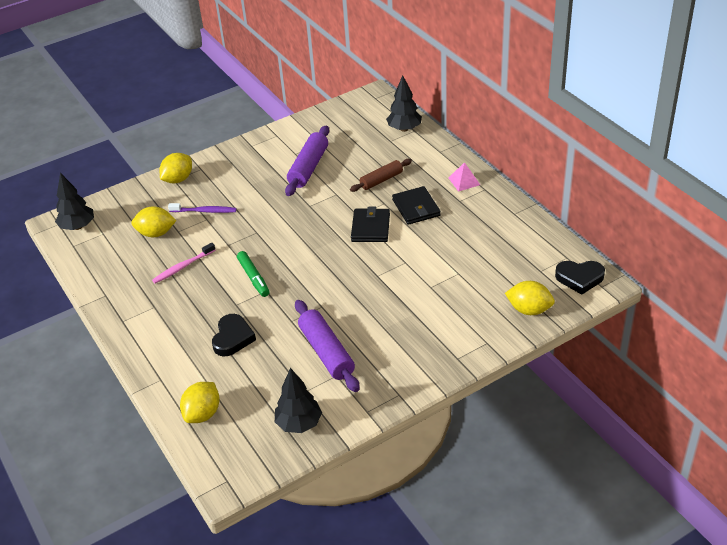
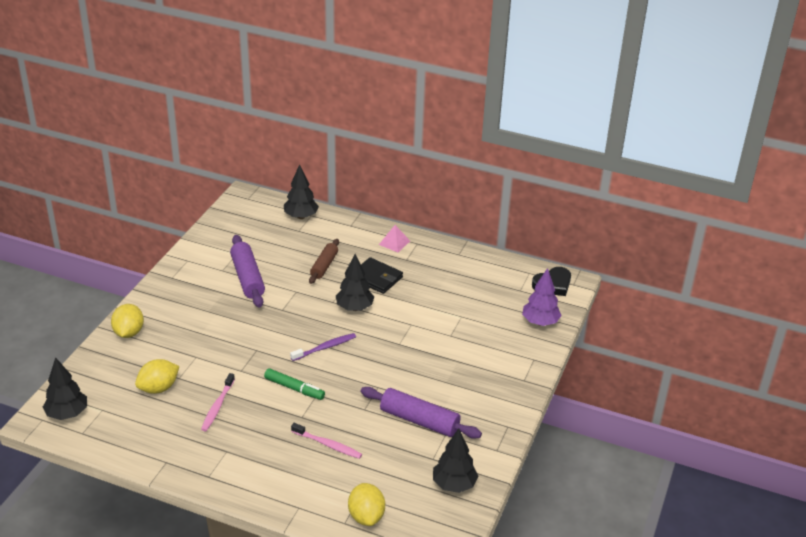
camera: 40 degrees left, 5 degrees down
(204, 211) = (186, 351): purple toothbrush -> purple toothbrush (325, 347)
(233, 338) = (328, 445): black heart -> pink toothbrush
(370, 227) = (354, 308): black wallet -> black tree
(529, 310) = (540, 322): yellow lemon -> purple tree

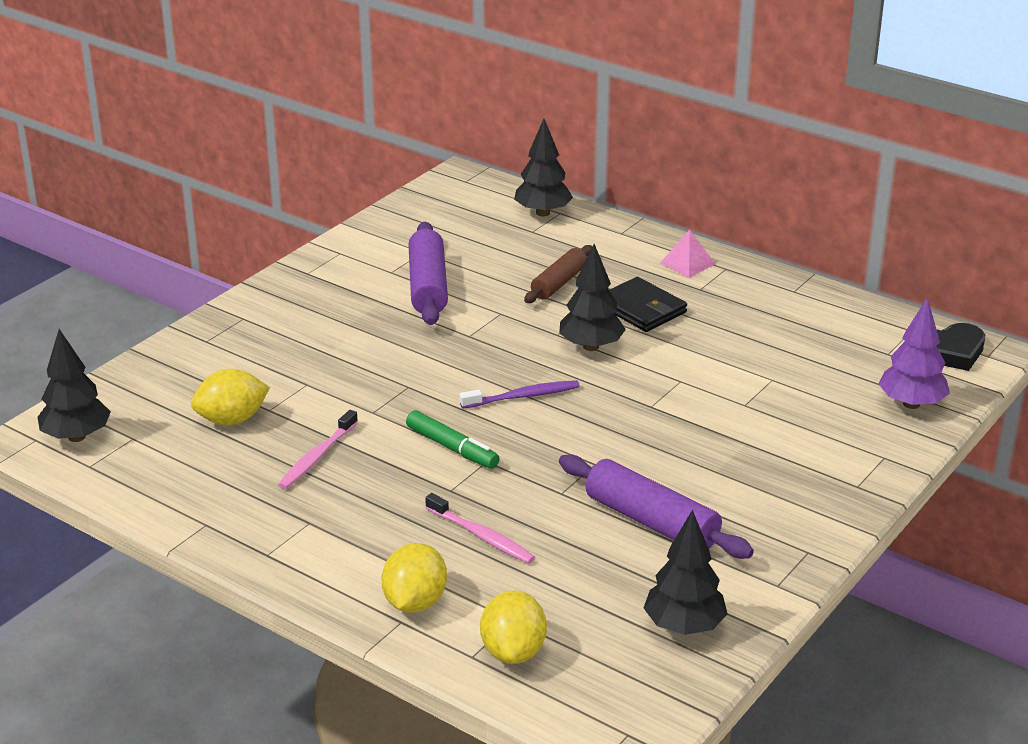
camera: 15 degrees right, 5 degrees down
(129, 332) = (213, 339): yellow lemon -> yellow lemon (415, 602)

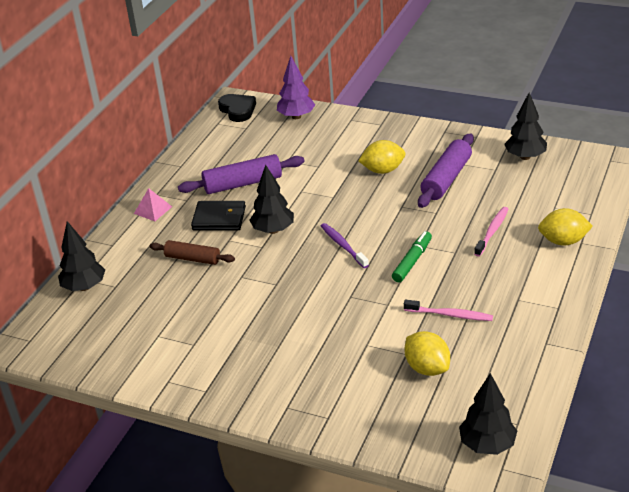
camera: 100 degrees left, 5 degrees up
(428, 286) = (212, 319): purple rolling pin -> purple rolling pin (243, 183)
(513, 651) = (578, 202): yellow lemon -> yellow lemon (383, 170)
(641, 309) = (219, 218): black wallet -> black wallet turned 60 degrees clockwise

